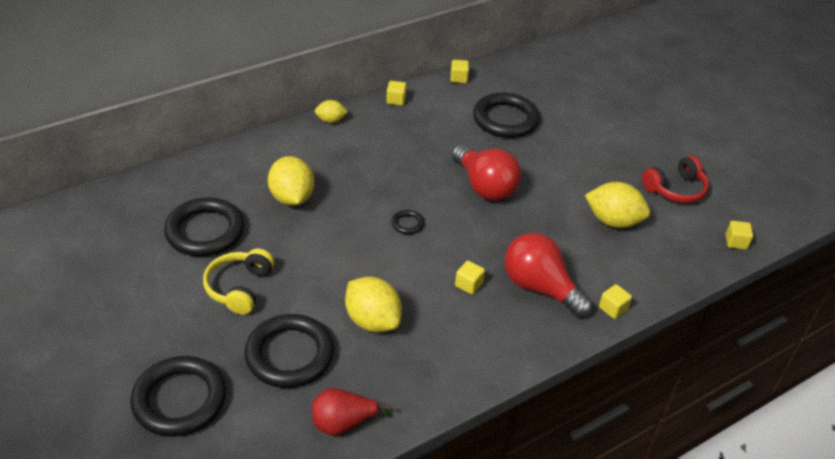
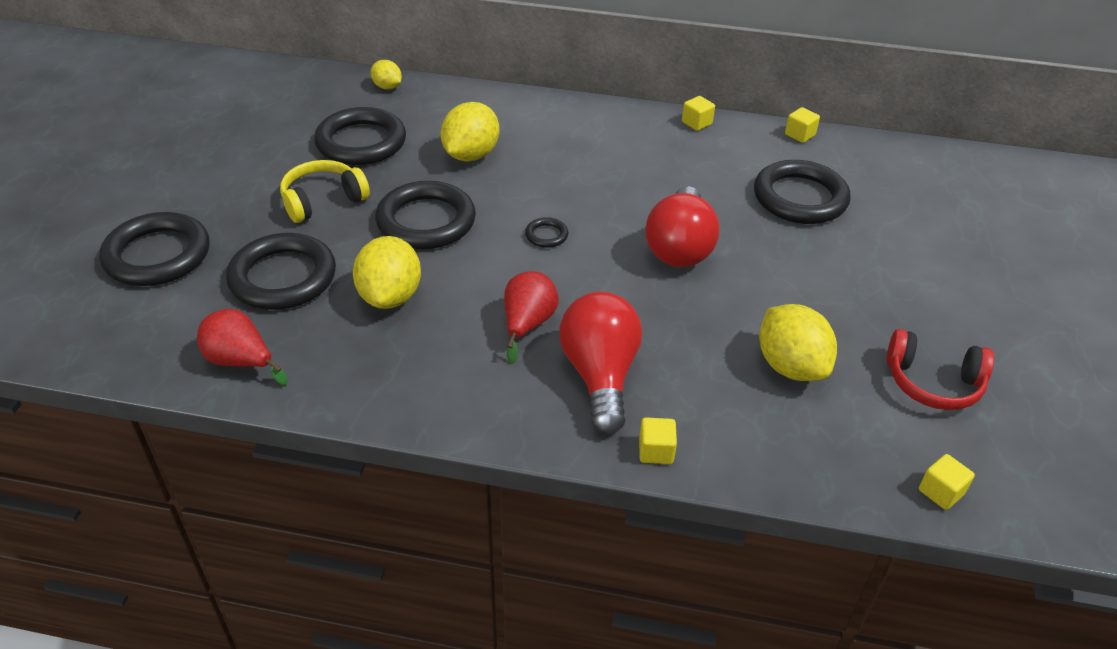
camera: 45 degrees right, 0 degrees up
(326, 259) = (426, 221): none -> black ring
(331, 120) = (602, 110): yellow lemon -> yellow lemon (387, 87)
(468, 285) = (527, 324): yellow cube -> red pear

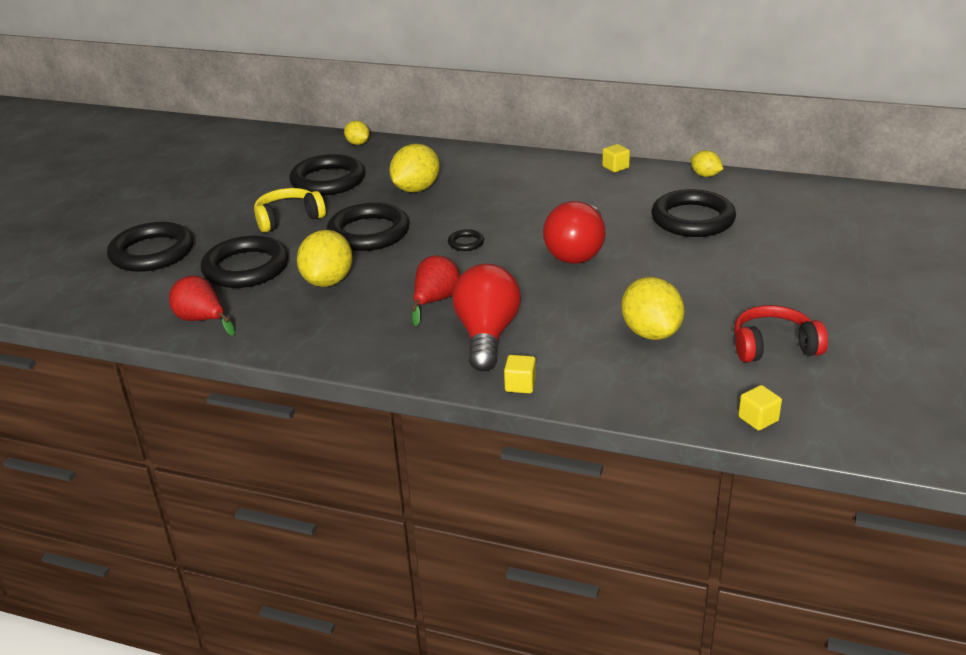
camera: 10 degrees right, 10 degrees down
(799, 135) = (705, 175): yellow cube -> yellow lemon
(933, 383) = (774, 346): red headphones -> red headphones turned 150 degrees clockwise

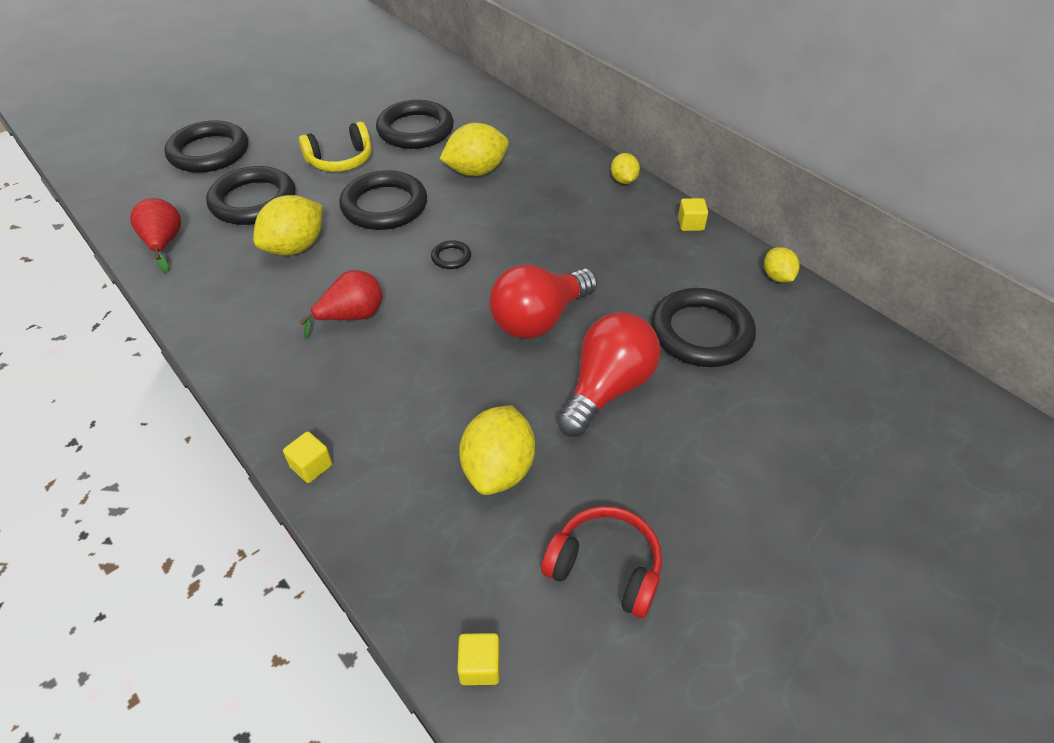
camera: 30 degrees right, 15 degrees up
(288, 219) = (341, 160): yellow headphones -> yellow headphones turned 150 degrees clockwise
(358, 143) = (483, 97): yellow lemon -> yellow lemon (623, 180)
(487, 335) = (349, 384): red light bulb -> red light bulb (607, 388)

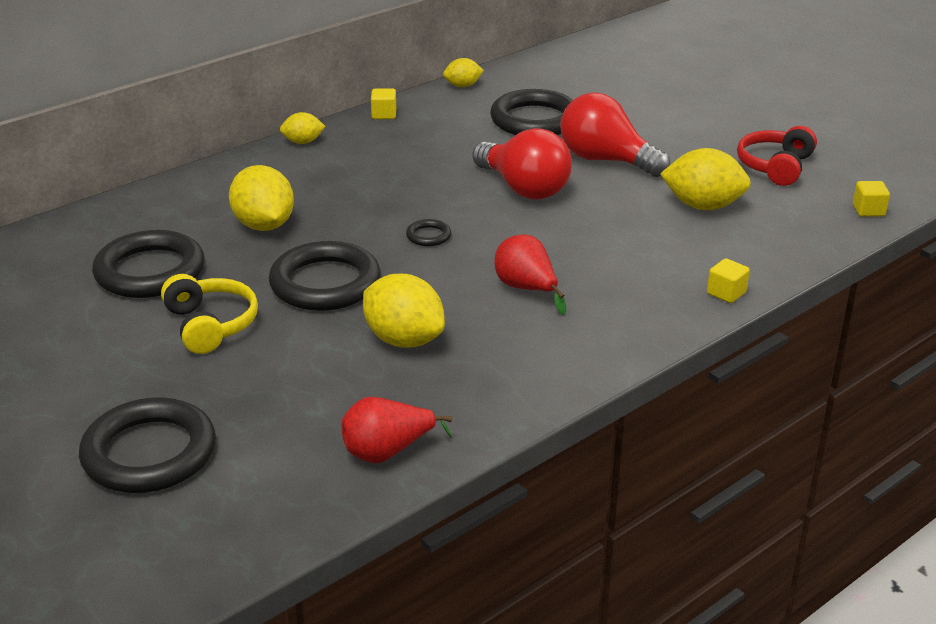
camera: 90 degrees left, 15 degrees down
(253, 201) = (296, 388): black ring -> none

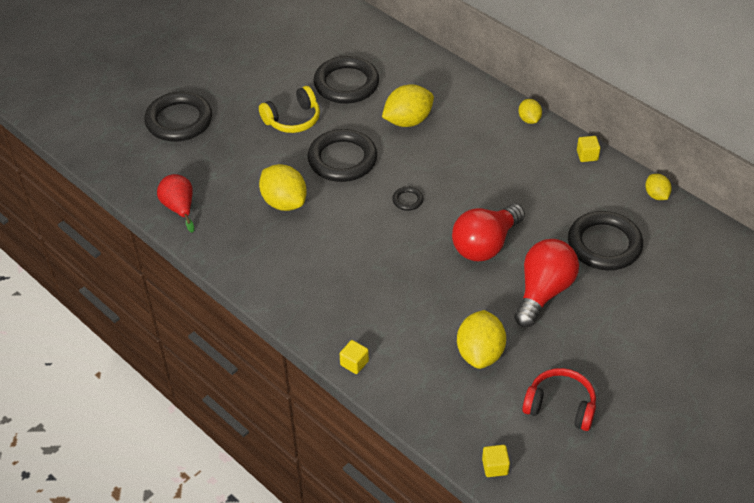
camera: 85 degrees right, 15 degrees up
(404, 340) = (284, 202): yellow lemon -> yellow lemon turned 75 degrees counterclockwise
(526, 289) = (347, 255): red pear -> none

